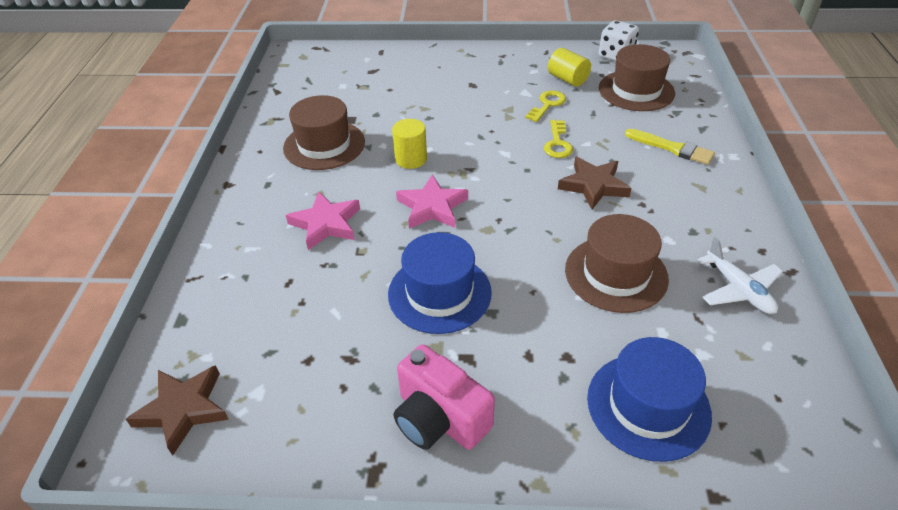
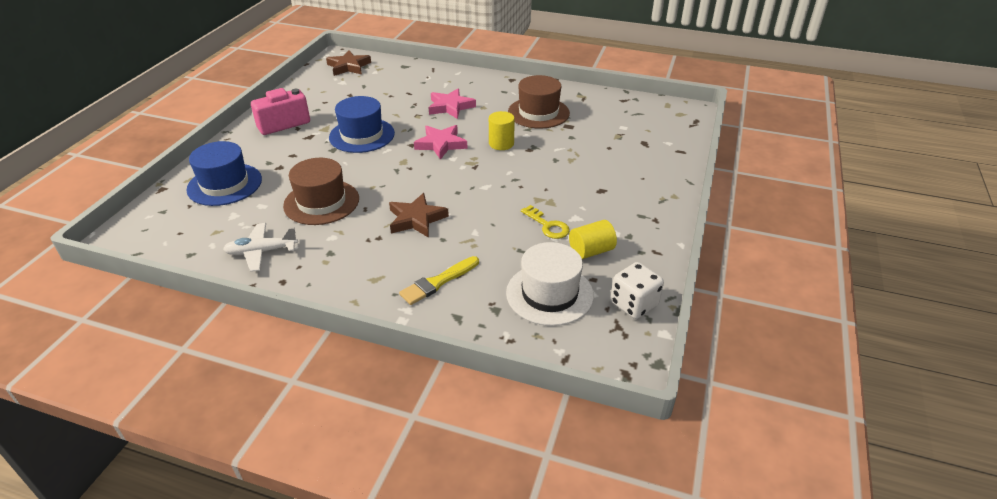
camera: 105 degrees right, 5 degrees down
(557, 143) = (483, 216): yellow key -> none
(636, 90) = (549, 294): brown hat -> white hat

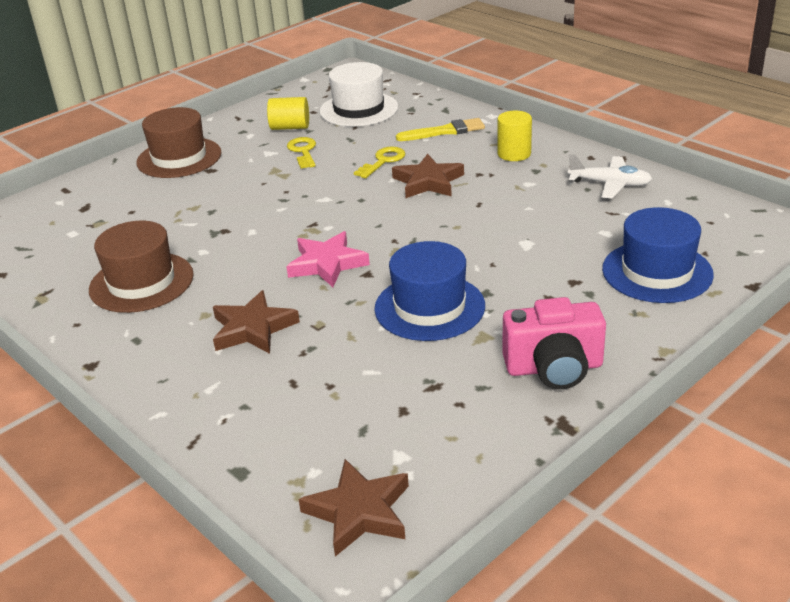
camera: 150 degrees left, 5 degrees down
(321, 202) = (528, 221): brown hat -> brown hat (179, 158)
(450, 107) = (253, 329): pink star -> brown star
(469, 231) = (383, 161): none -> yellow key
(501, 144) = (249, 246): yellow cylinder -> yellow cylinder (514, 154)
(634, 304) = (303, 94): white dice -> none

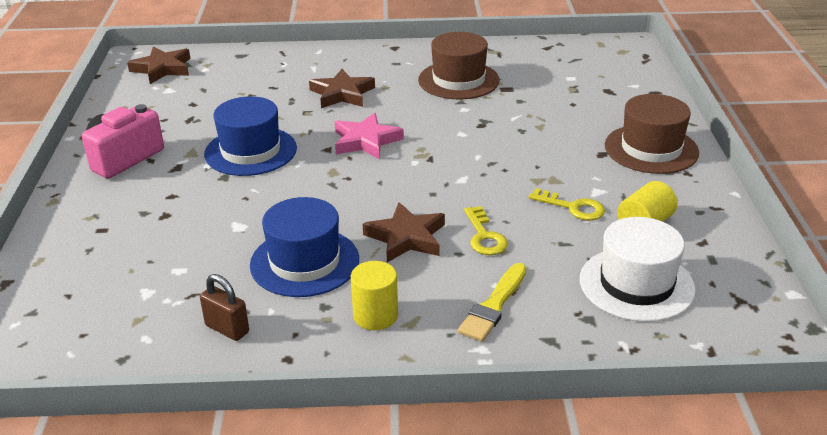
camera: 130 degrees right, 0 degrees up
(610, 184) = (227, 329): white plane -> brown padlock
(657, 272) = (101, 255): blue hat -> blue hat (304, 262)

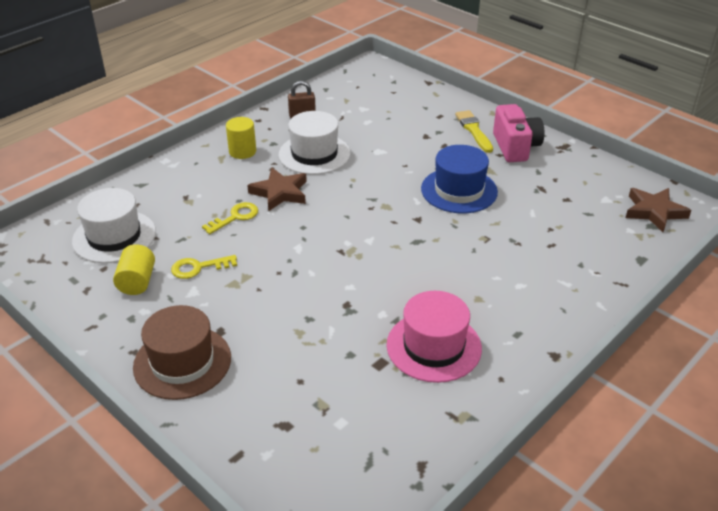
camera: 135 degrees right, 5 degrees up
(304, 262) = (314, 154): blue hat -> white hat
(342, 94) = (494, 270): brown star -> none
(366, 141) = (404, 239): pink star -> none
(458, 80) = (434, 346): brown hat -> pink hat
(484, 236) = (235, 217): yellow key -> yellow key turned 105 degrees clockwise
(493, 306) = (187, 184): yellow brush -> yellow brush (473, 130)

